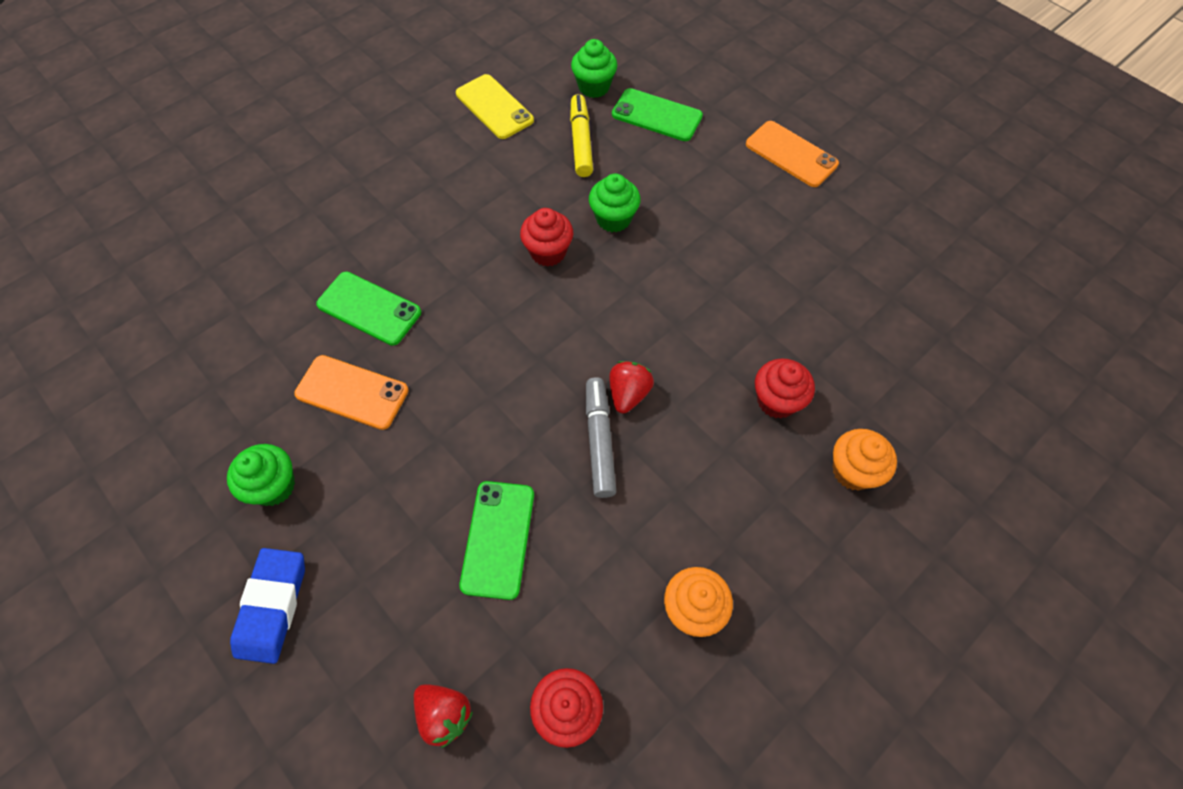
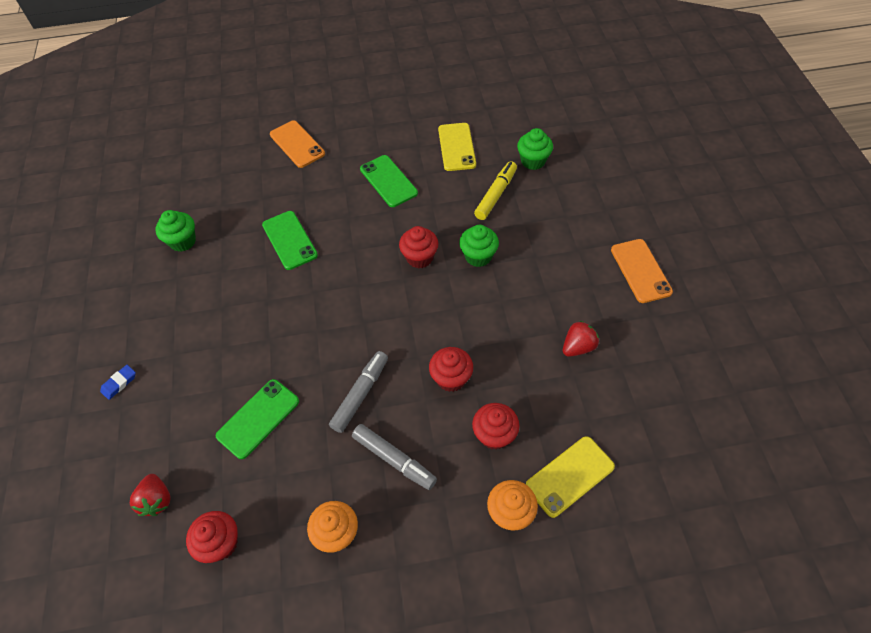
camera: 35 degrees right, 5 degrees down
(272, 606) = (119, 383): blue eraser -> blue eraser, size x0.52
(274, 486) = (167, 317): green cupcake -> green cupcake (183, 241)
(352, 392) = (244, 285): orange phone -> orange phone (297, 144)
(628, 394) = (400, 375): red strawberry -> red strawberry (578, 347)
(657, 115) = (562, 199): green phone -> green phone (388, 181)
(686, 367) = (451, 378): none -> red cupcake
(693, 489) = (394, 459): none -> grey marker
(880, 399) = (569, 476): none -> yellow phone

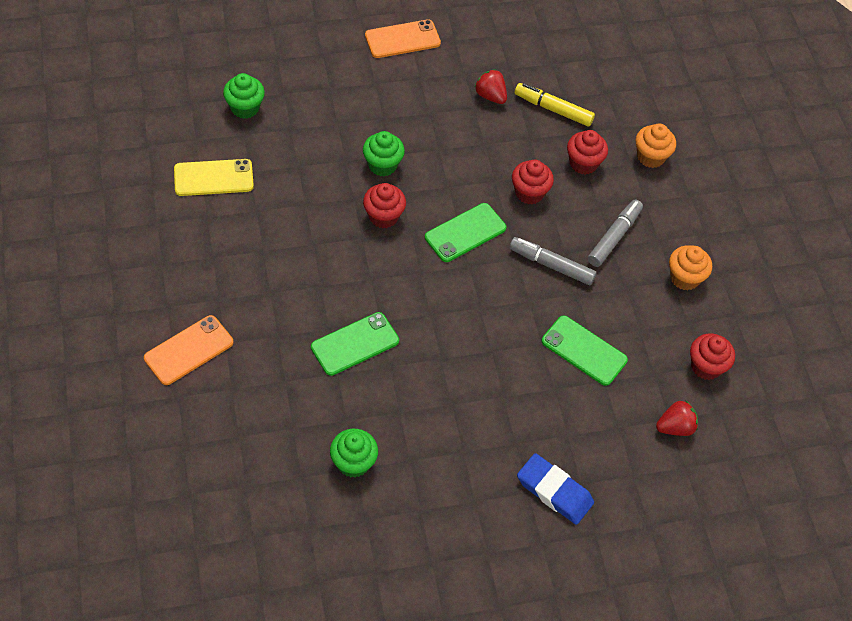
camera: 100 degrees left, 0 degrees up
(119, 383) = (554, 491): blue eraser -> blue eraser, size x1.92
(388, 181) = (265, 246): green phone -> green phone (465, 233)
(495, 195) = (295, 145): yellow marker -> yellow marker (553, 109)
(569, 476) = (615, 115): yellow phone -> none

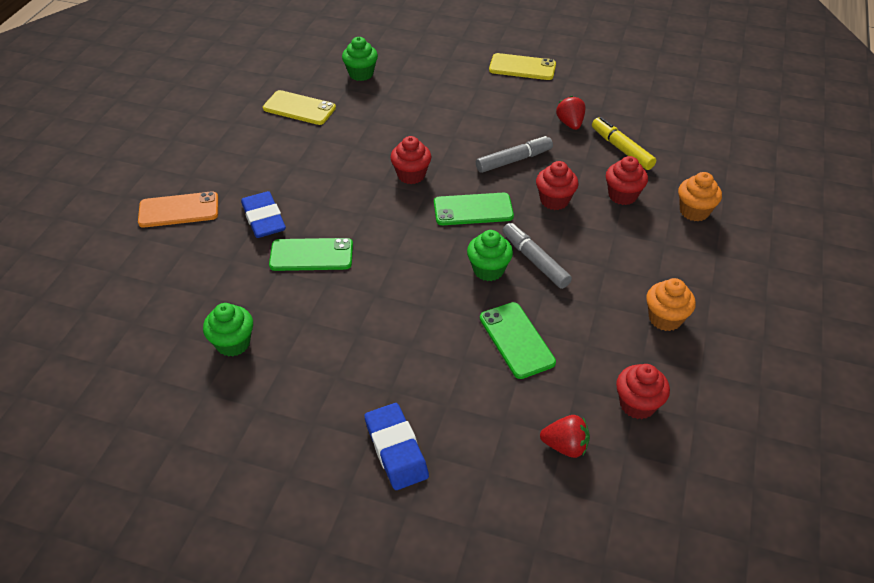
camera: 35 degrees right, 10 degrees down
(280, 324) = (263, 219): none -> blue eraser
(382, 165) = (439, 141): green cupcake -> green cupcake (488, 270)
(402, 39) = (522, 67): orange phone -> yellow phone
(614, 237) = (613, 260): grey marker -> grey marker (513, 160)

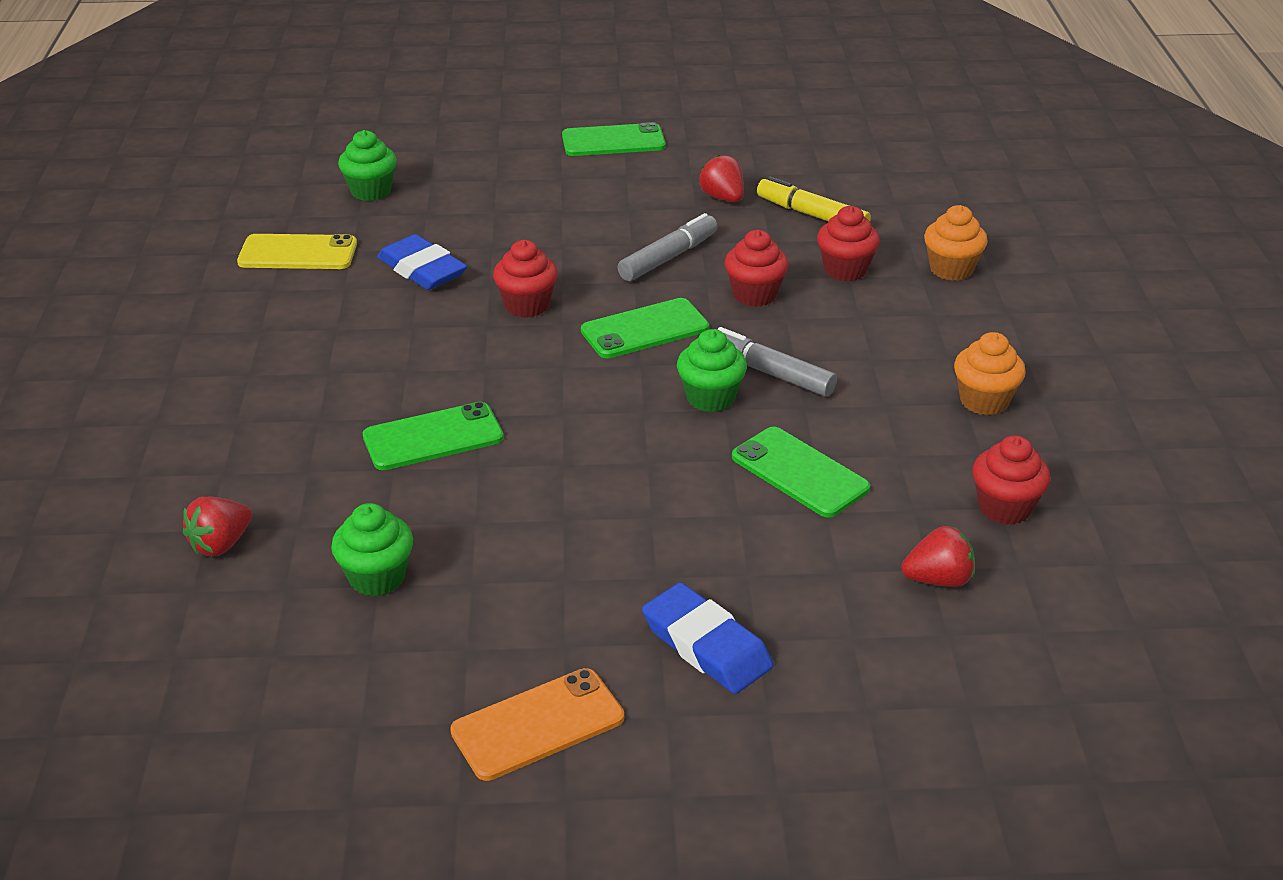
camera: 20 degrees left, 10 degrees down
(162, 296) = (221, 544): none -> red strawberry
(179, 210) = (178, 425): orange phone -> orange phone (538, 724)
(263, 219) = (328, 407): blue eraser -> blue eraser (422, 269)
(522, 67) = (613, 141): yellow phone -> green phone

